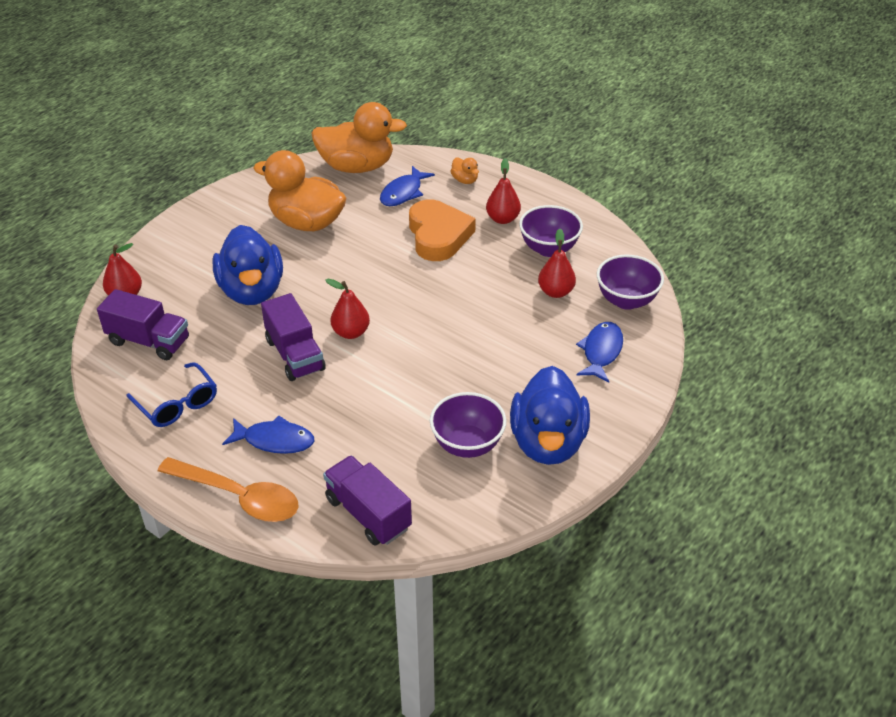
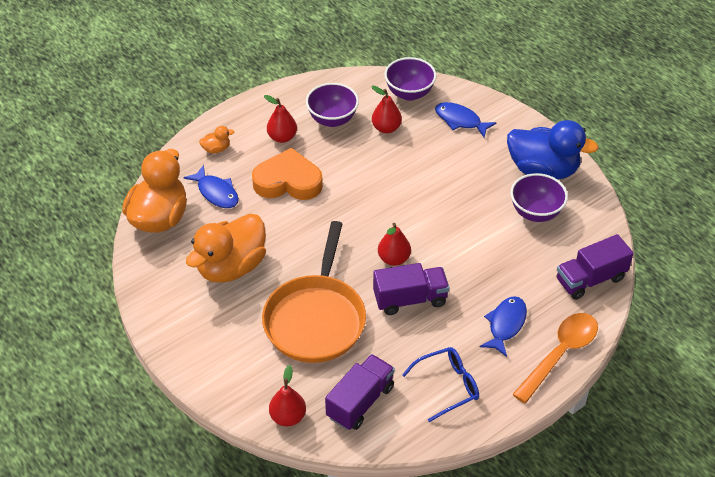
camera: 75 degrees left, 5 degrees up
(252, 291) = (316, 319): blue duck -> orange pan

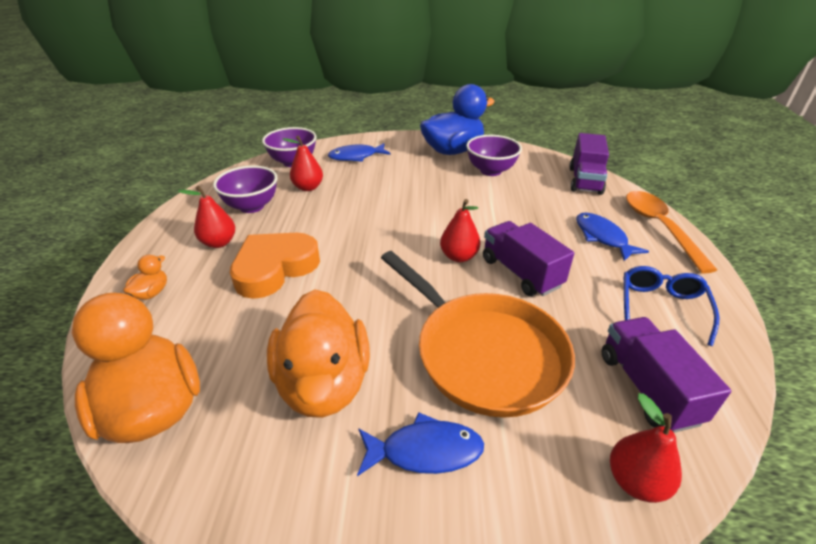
camera: 50 degrees left, 10 degrees down
(216, 193) = (203, 329): blue fish -> blue fish (425, 451)
(410, 299) = (521, 273): purple truck -> purple truck turned 60 degrees counterclockwise

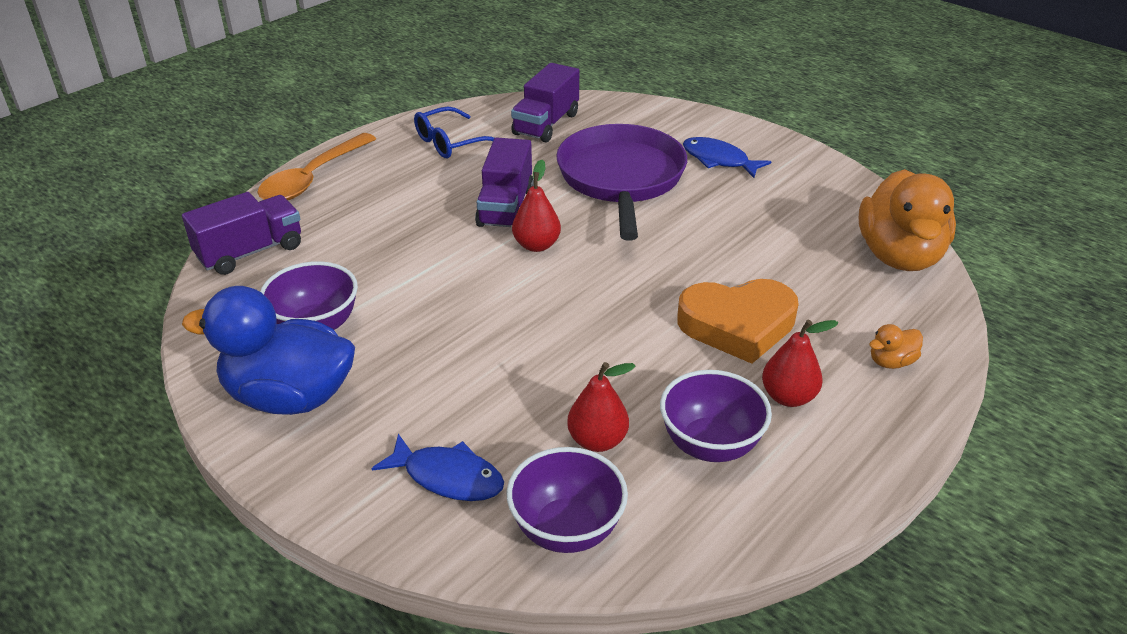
camera: 140 degrees left, 0 degrees up
(324, 383) = (757, 214): orange duck -> none
(484, 353) = (621, 179): orange pan -> purple pan
(602, 237) = (378, 196): blue fish -> none
(635, 481) = (619, 108): red pear -> none

